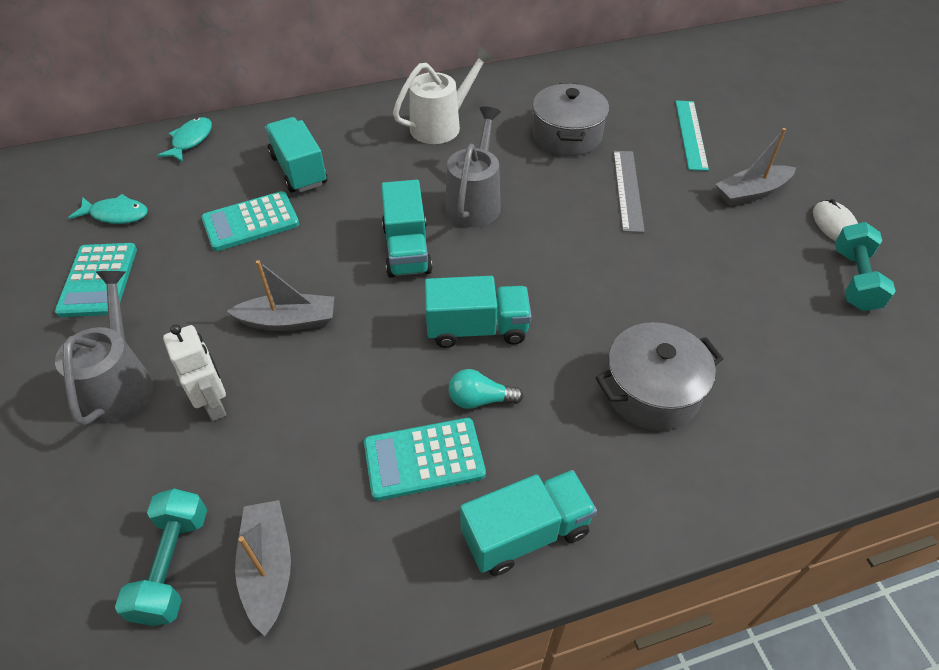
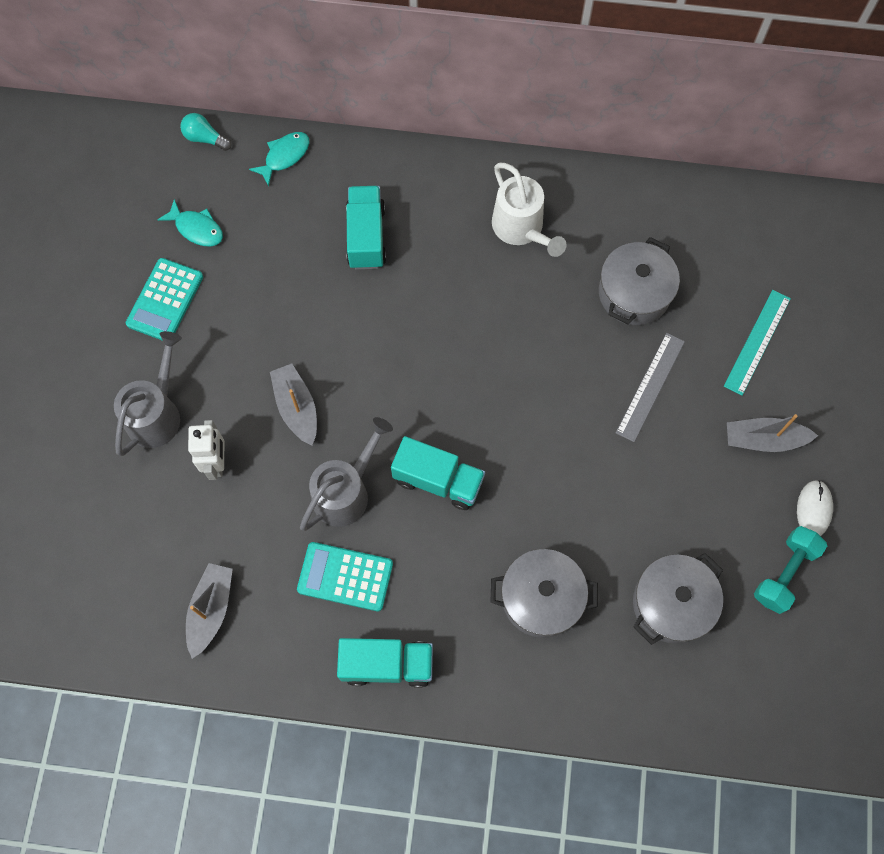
camera: 25 degrees right, 20 degrees up
(173, 565) = (153, 579): turquoise dumbbell -> none
(251, 222) = (303, 285): turquoise calculator -> none
(289, 321) = (296, 407): grey boat -> grey boat turned 135 degrees counterclockwise
(407, 249) = (420, 372): turquoise truck -> none
(441, 125) = (521, 229): white watering can -> white watering can turned 75 degrees clockwise
(475, 201) = (504, 342): grey watering can -> grey watering can (346, 491)
(480, 399) = (408, 546): turquoise light bulb -> turquoise light bulb (205, 138)
(779, 344) = (671, 603): none -> grey pot

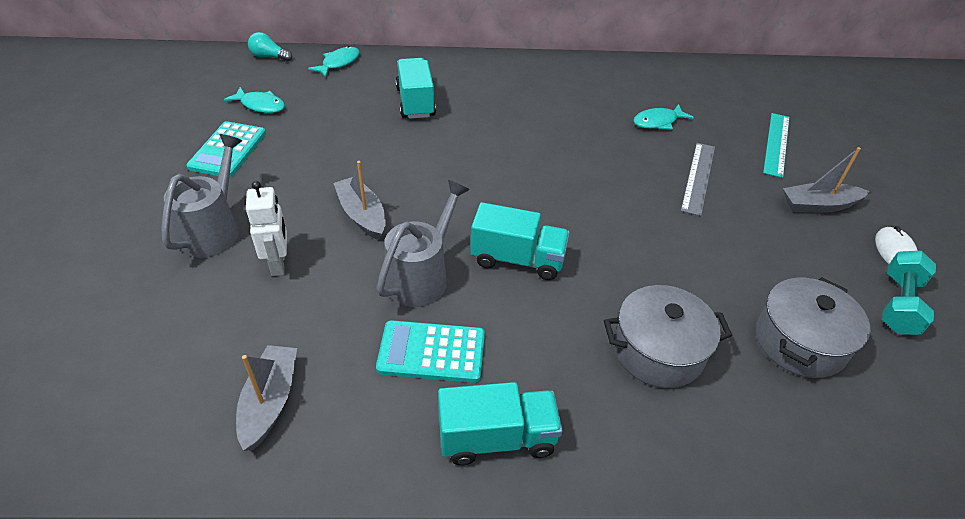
camera: 10 degrees left, 25 degrees down
(521, 229) = (549, 91): white watering can -> none
(634, 293) = (658, 122): grey pot -> turquoise fish

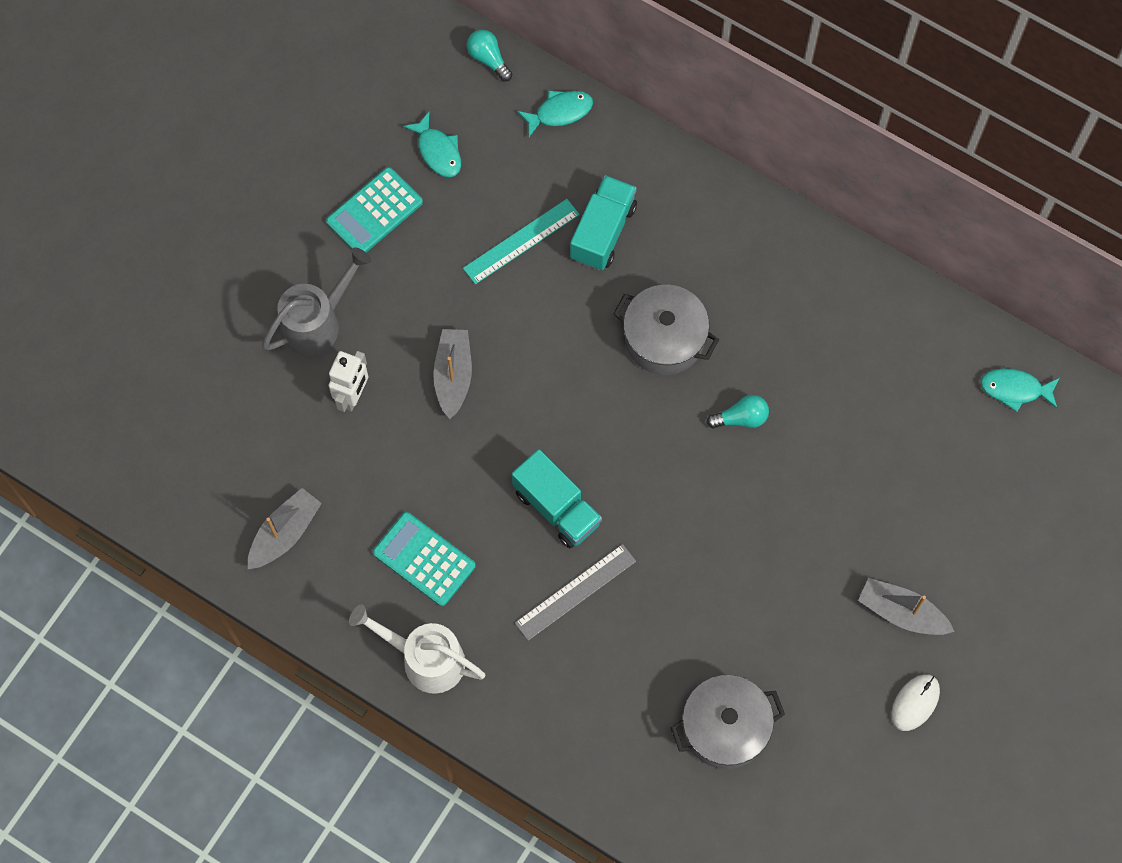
camera: 35 degrees right, 25 degrees up
(422, 276) = (463, 479): grey watering can -> none
(497, 438) = (425, 659): turquoise truck -> white watering can
(599, 153) = (741, 418): none -> turquoise light bulb
(658, 122) = (846, 407): turquoise fish -> turquoise fish (1015, 389)
(658, 351) = (601, 664): grey pot -> grey pot (664, 338)
(698, 177) = (814, 509): grey ruler -> grey ruler (575, 592)
(776, 144) = (948, 512): turquoise ruler -> turquoise ruler (521, 241)
(899, 304) = (852, 750): turquoise dumbbell -> none

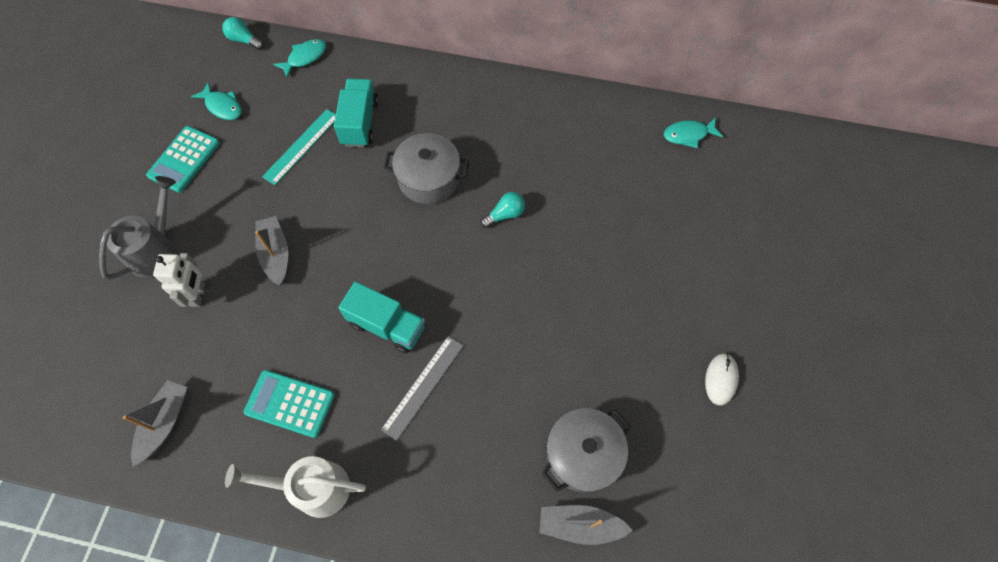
camera: 20 degrees left, 5 degrees down
(901, 612) = (680, 314): grey boat -> grey boat (580, 525)

